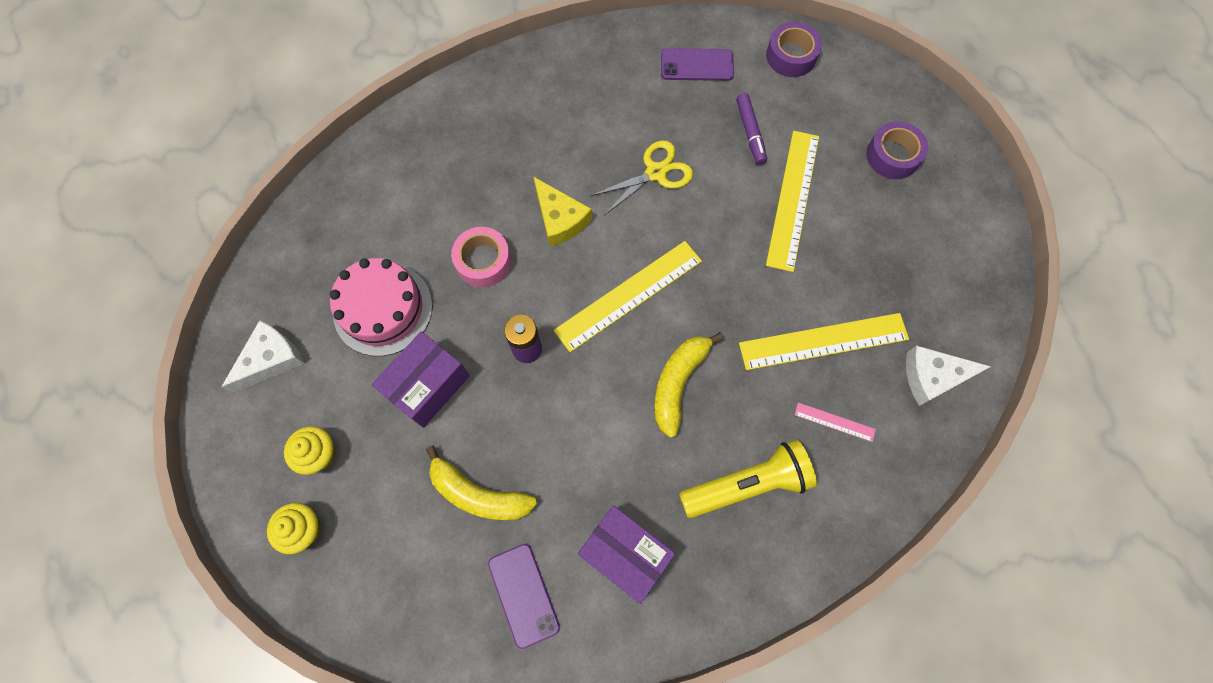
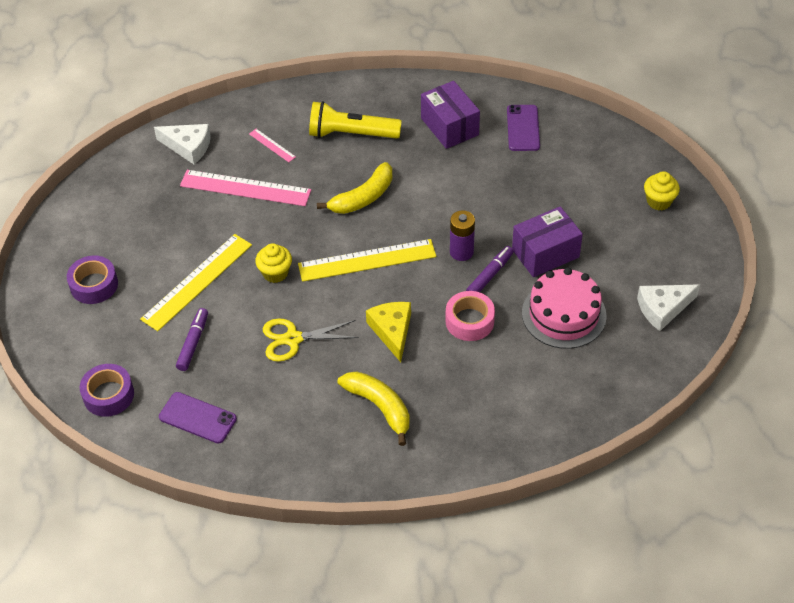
camera: 155 degrees left, 20 degrees down
(319, 454) = (638, 238): yellow cupcake -> yellow cupcake (275, 273)
(478, 494) = (532, 183): yellow banana -> yellow banana (380, 407)
(482, 329) = (490, 275): none -> purple marker
(823, 342) = (245, 188): yellow ruler -> pink ruler

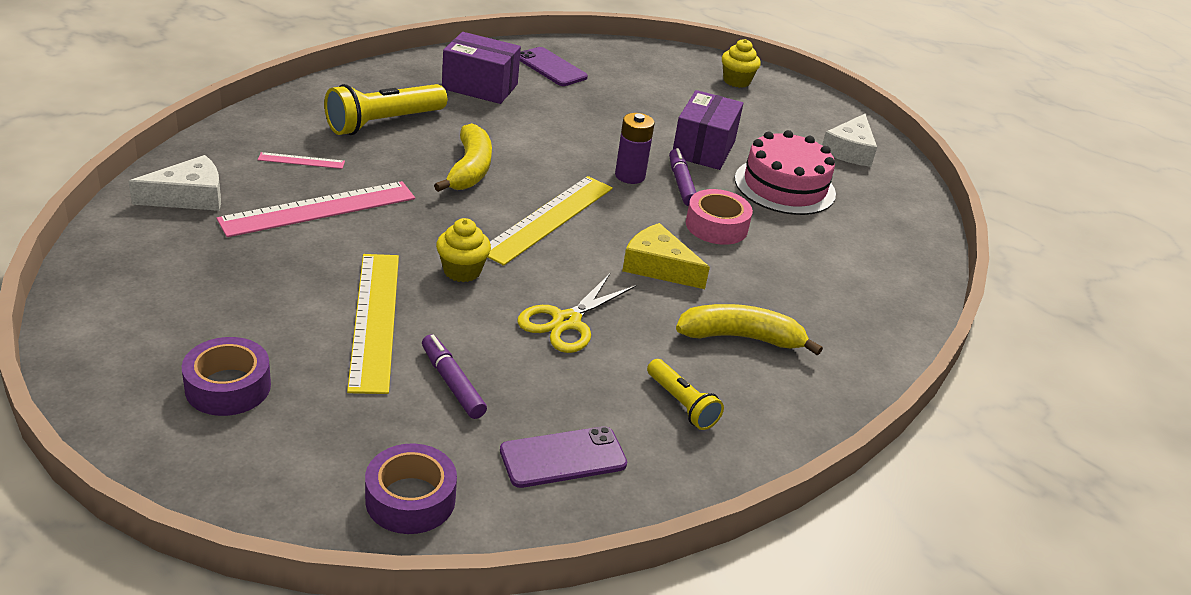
camera: 50 degrees left, 15 degrees down
(292, 426) = (682, 404): none -> yellow flashlight

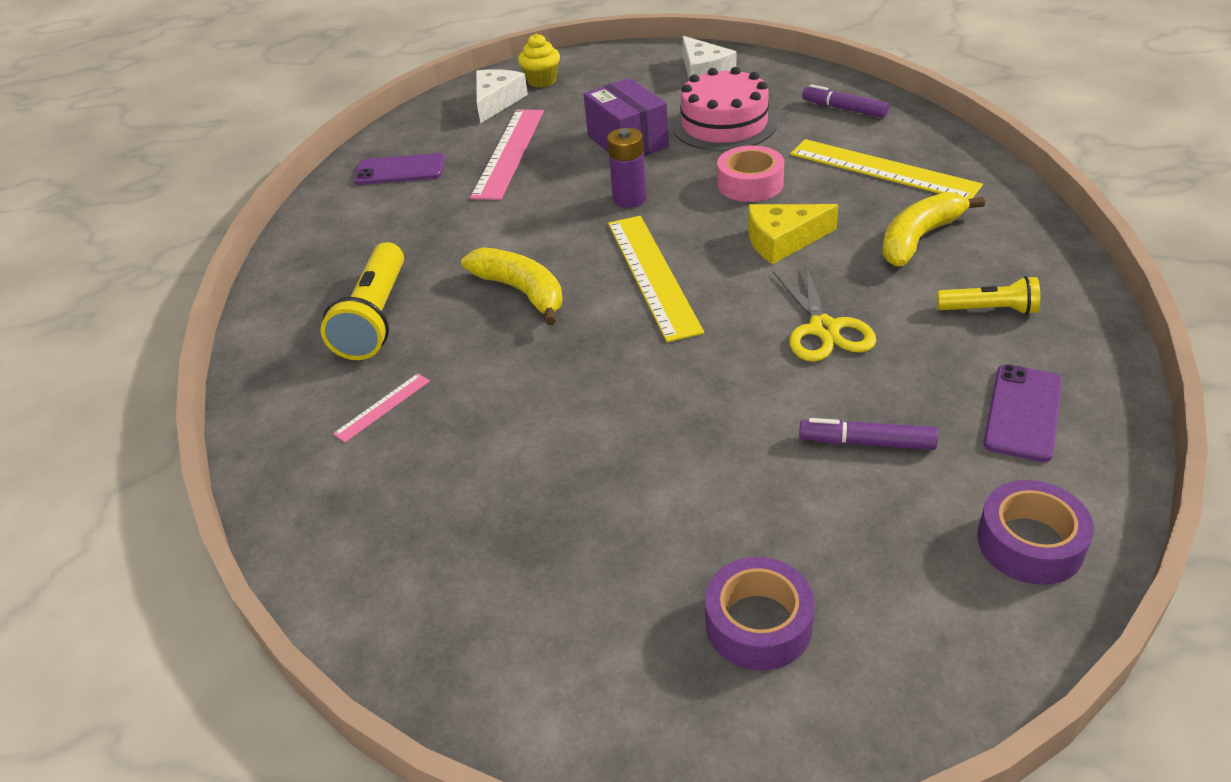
camera: 40 degrees left, 5 degrees up
(189, 197) = (361, 528): white cheese -> white cheese (496, 102)
(318, 208) = (488, 427): pink ruler -> pink ruler (508, 152)
(374, 320) = (723, 459): yellow ruler -> yellow ruler (882, 170)
(462, 271) = (690, 364): yellow cupcake -> none
(480, 86) = (382, 227): purple box -> none
(681, 183) = (669, 176): purple marker -> purple marker (844, 109)

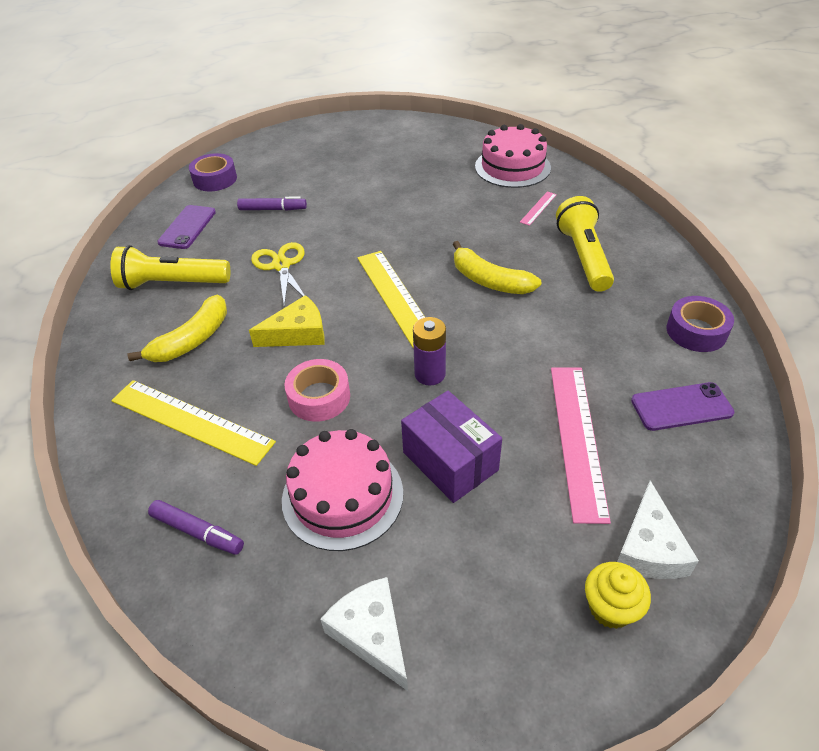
camera: 170 degrees right, 5 degrees up
(367, 515) = (512, 167): none -> pink cake
(758, 624) = (332, 150): purple tape -> purple tape (696, 331)
(989, 310) = (172, 283): yellow flashlight -> yellow flashlight, size x1.75

